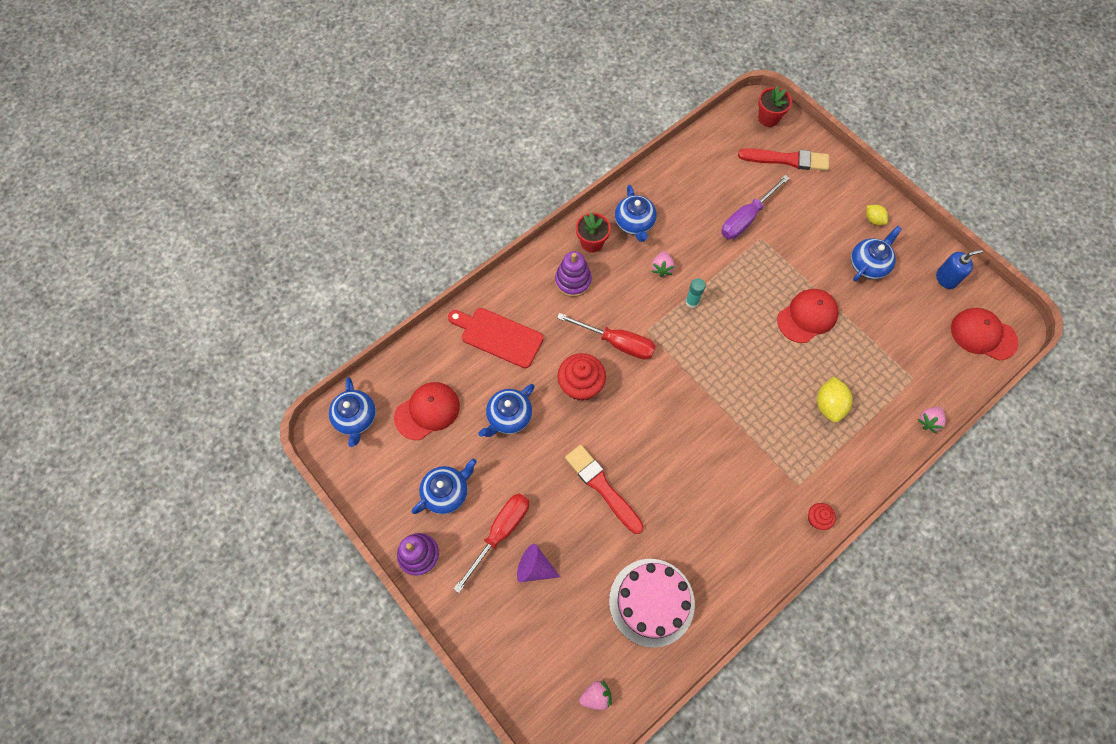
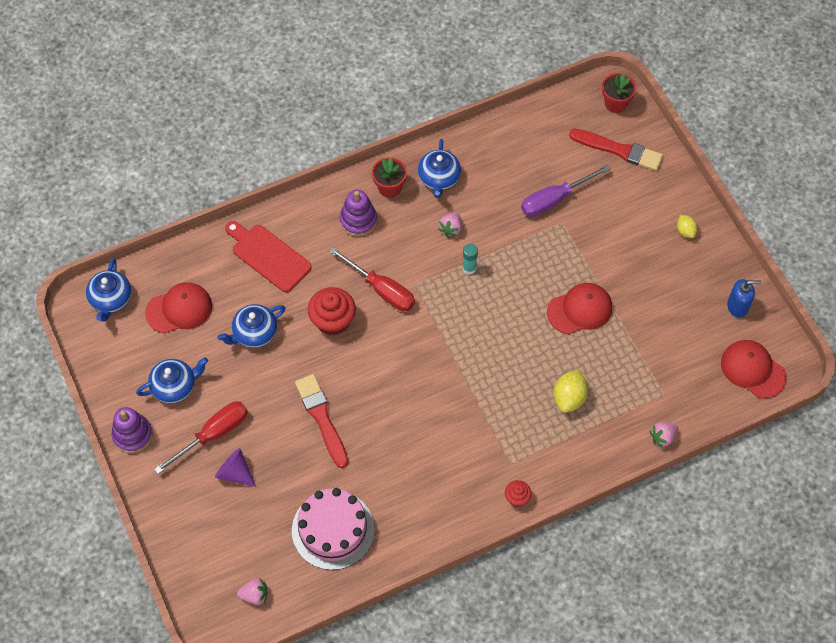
camera: 15 degrees right, 5 degrees down
(868, 264) = (662, 274): blue teapot -> none

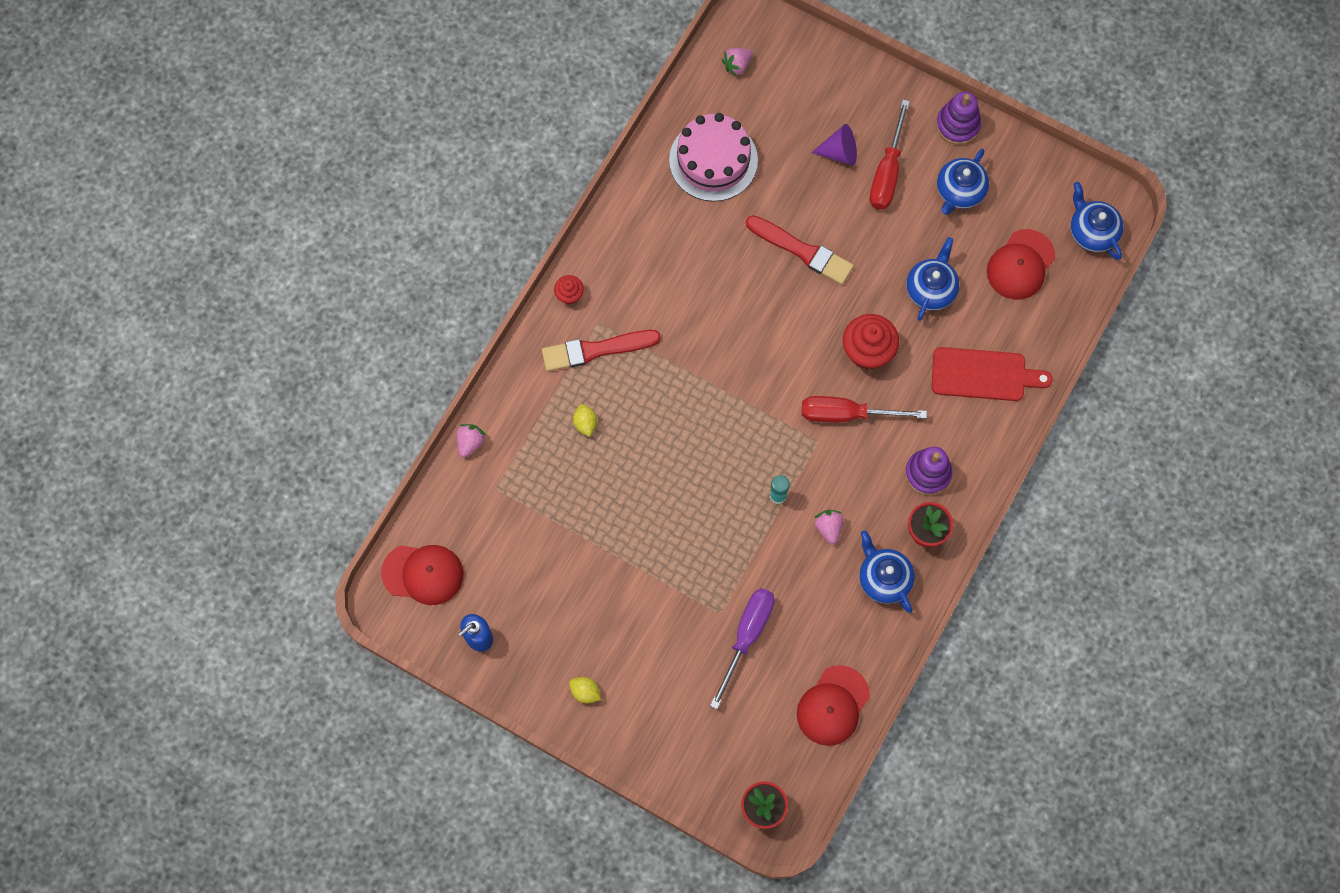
camera: 145 degrees right, 10 degrees up
(569, 398) = (585, 423): yellow lemon -> yellow lemon, size x0.61
(580, 309) = (636, 524): red cap -> red cap (833, 705)
(619, 150) = (719, 747): red brush -> red brush (596, 350)

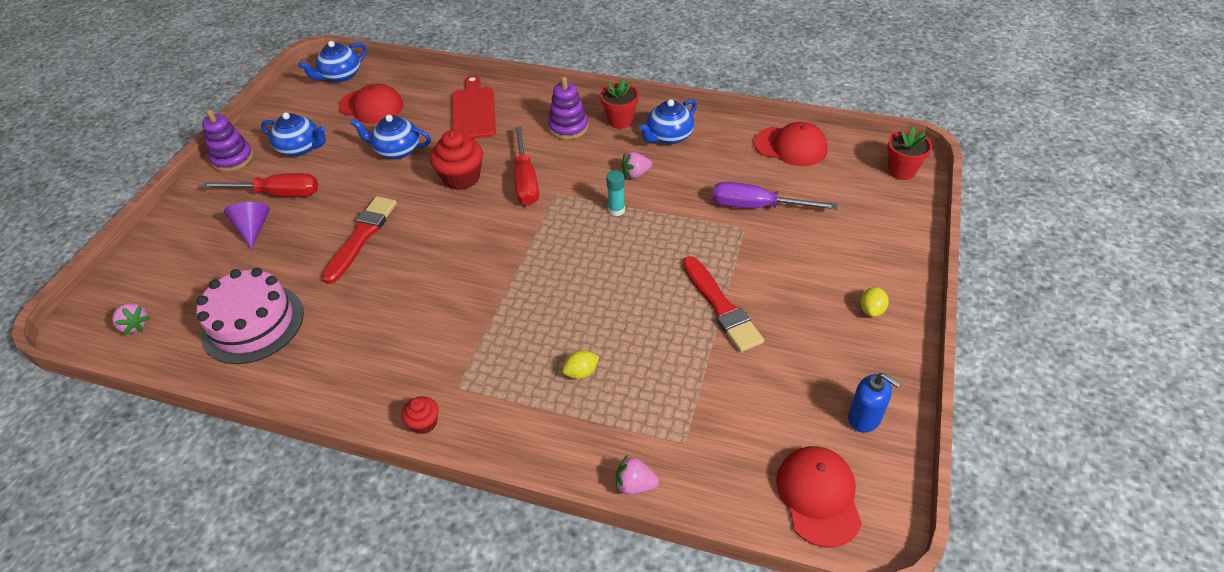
camera: 100 degrees left, 25 degrees down
(596, 350) = (491, 381): red brush -> red brush (721, 307)

